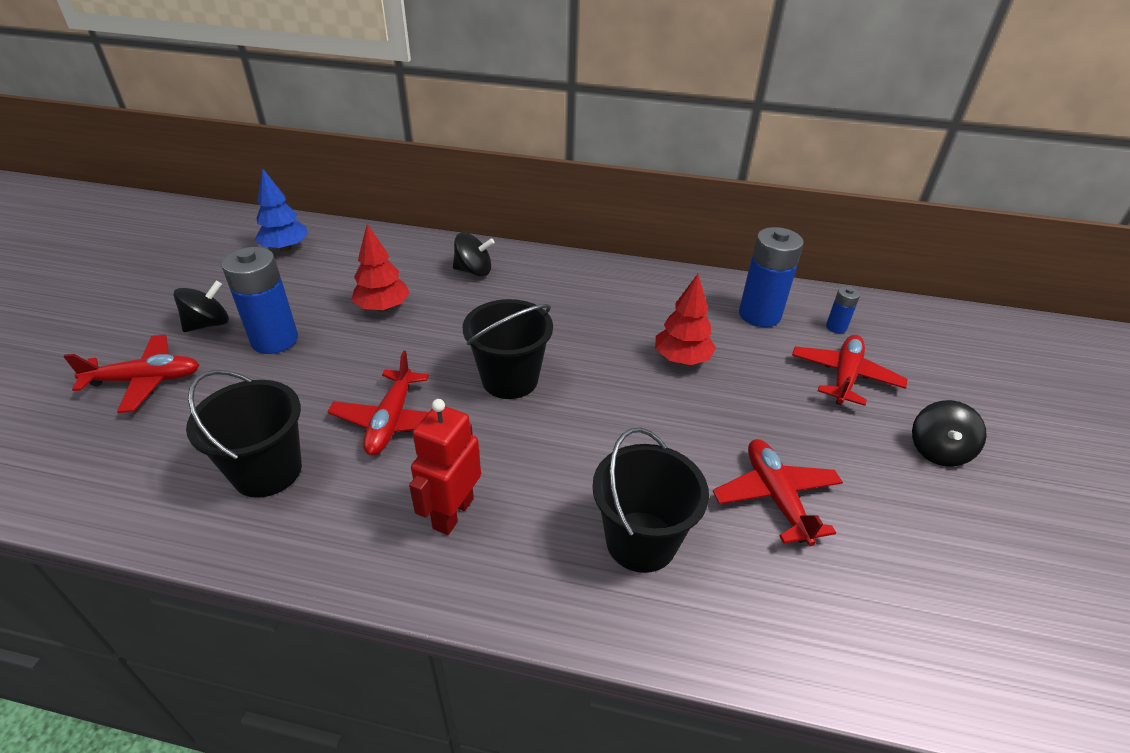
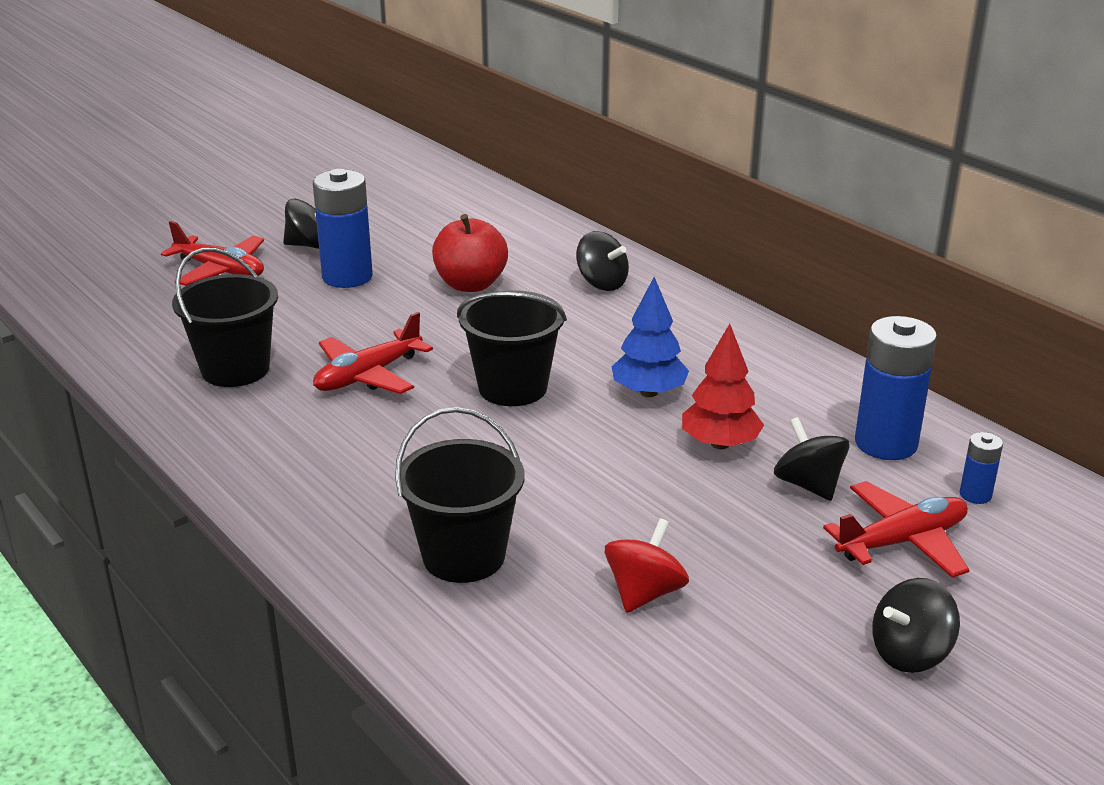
camera: 40 degrees right, 10 degrees down
(285, 248) = (443, 203): blue tree -> blue tree (648, 392)
(383, 308) = (470, 284): red tree -> red apple
(453, 513) = (335, 461): red robot -> none
(759, 363) = (808, 485): none -> black spinning top
(776, 497) = (644, 593): red plane -> red spinning top

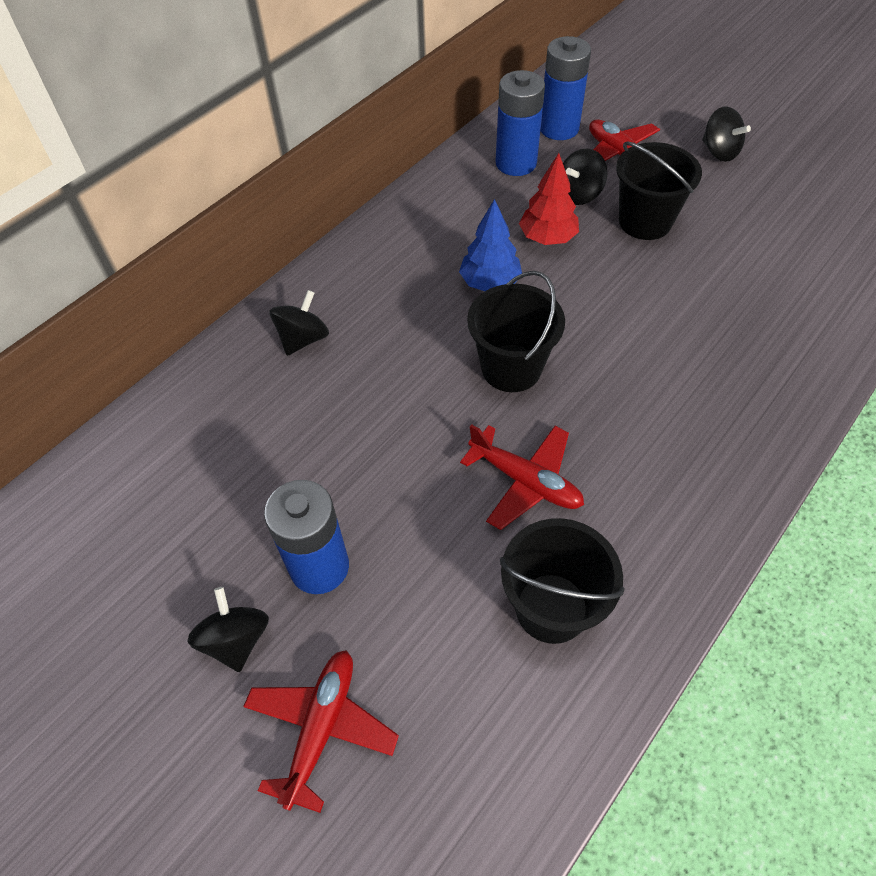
camera: 100 degrees left, 25 degrees up
(463, 556) = (743, 351): black bucket -> black bucket (645, 222)
(470, 284) = (321, 442): red apple -> none
(644, 593) = (729, 256): red spinning top -> none
(975, 495) = (559, 128): blue battery -> blue battery, size x2.09

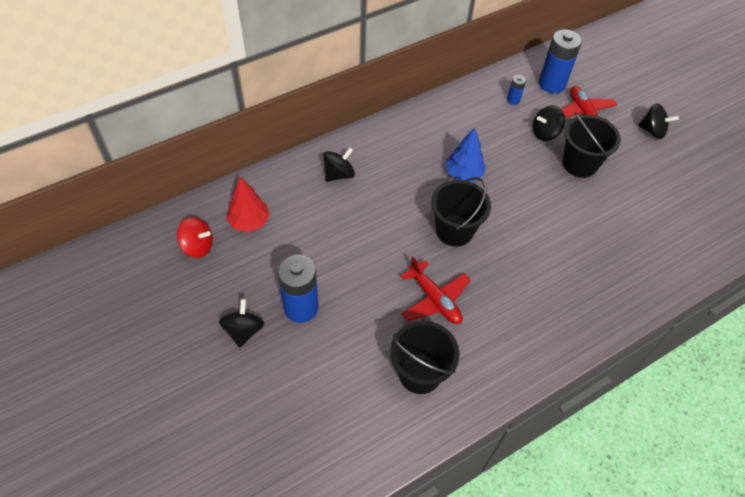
camera: 15 degrees right, 0 degrees up
(109, 523) = (197, 246): none -> red spinning top
(321, 728) = (272, 391): red plane -> none
(516, 163) = (513, 100): blue battery -> blue battery, size x0.48
(547, 238) = (512, 156): red tree -> red tree (249, 221)
(719, 152) = (652, 131): black spinning top -> black spinning top turned 45 degrees counterclockwise

